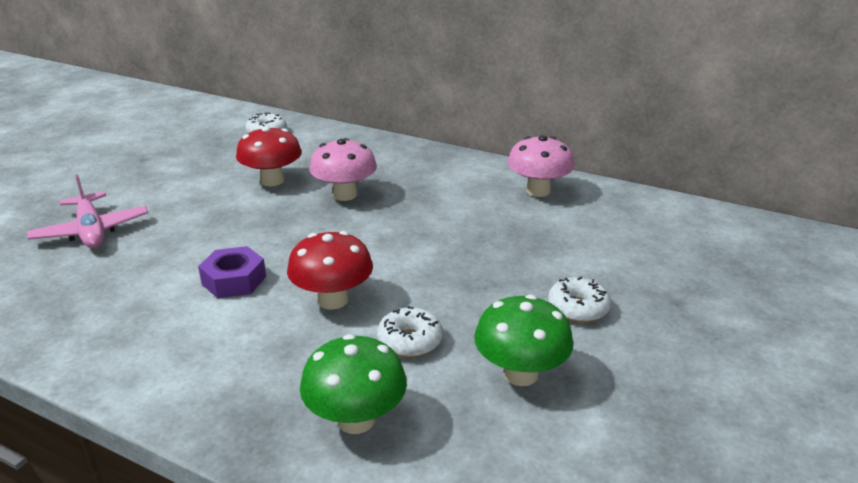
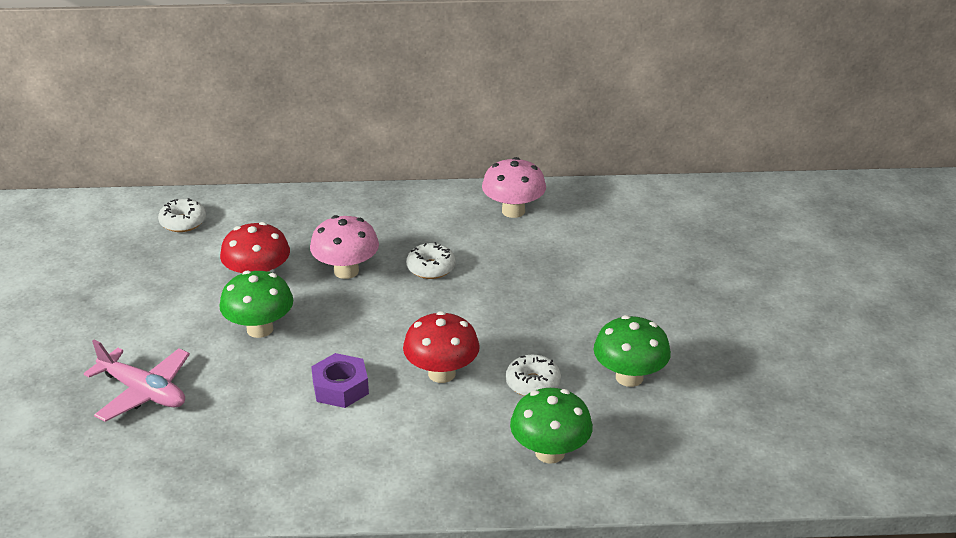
camera: 30 degrees left, 5 degrees up
(229, 215) = (260, 329): none -> green mushroom
(578, 308) = (628, 312): white donut -> white donut (431, 268)

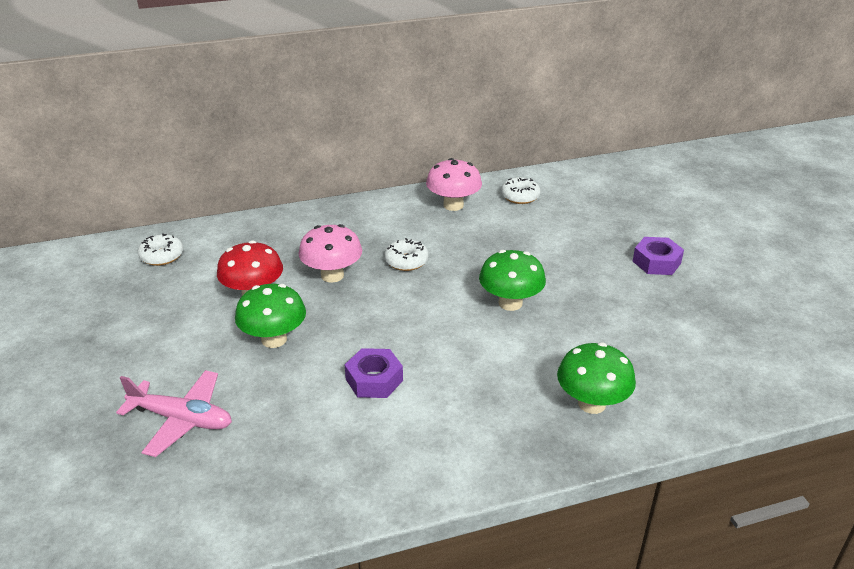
camera: 15 degrees left, 0 degrees up
(441, 373) = (460, 350): red mushroom -> none
(533, 383) = (544, 345): white donut -> white donut (520, 196)
(629, 377) = (622, 325): green mushroom -> green mushroom (510, 303)
(710, 314) = (656, 262): none -> purple nut

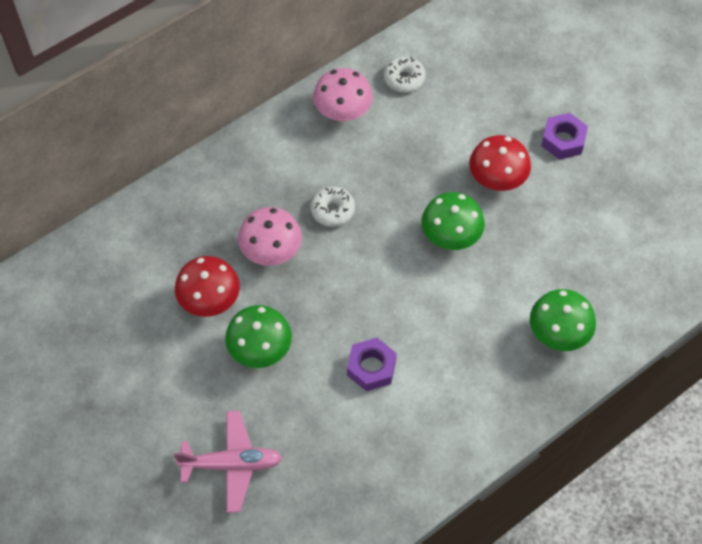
camera: 20 degrees left, 25 degrees up
(162, 256) = (87, 278): white donut -> none
(576, 274) = (497, 180): none -> red mushroom

